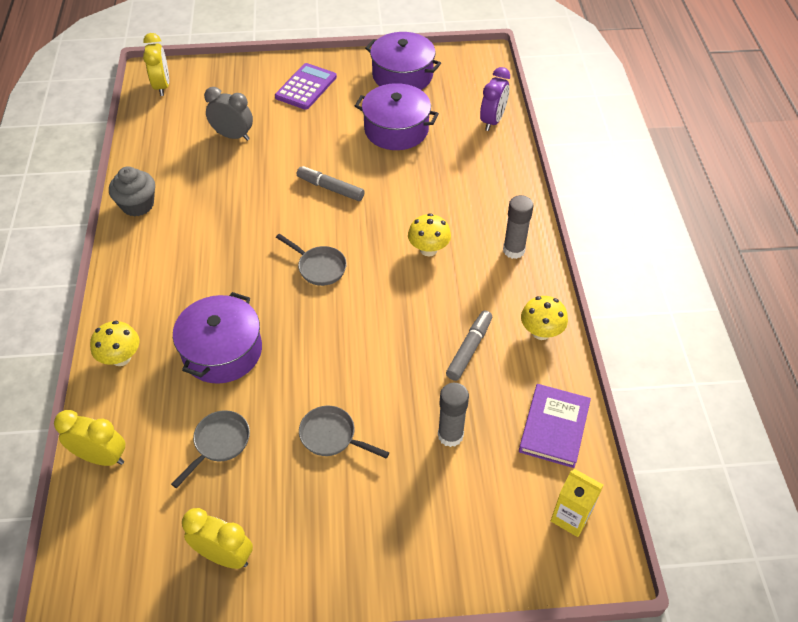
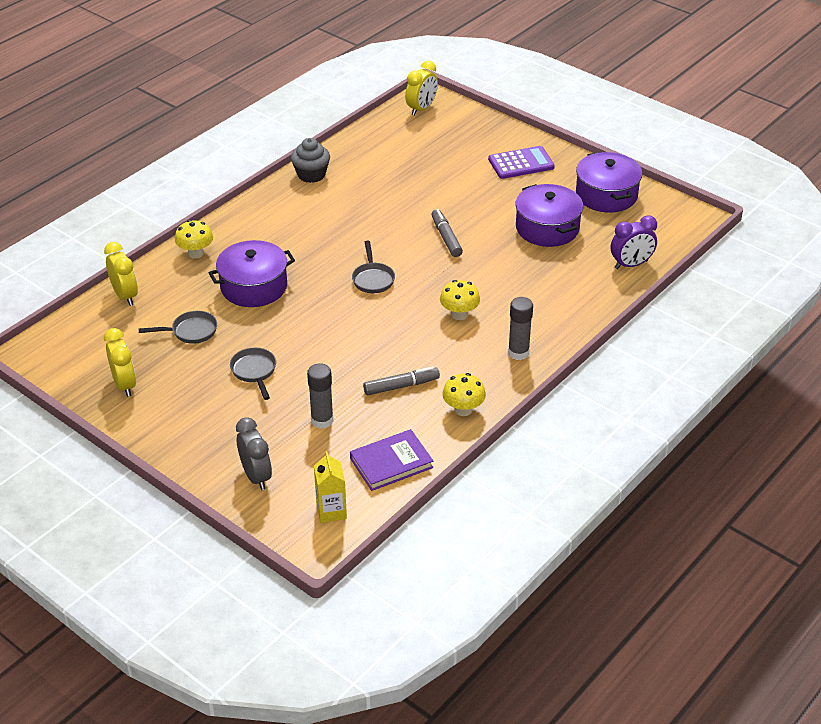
camera: 45 degrees right, 10 degrees down
(233, 136) = (426, 167): grey clock -> grey clock (256, 476)

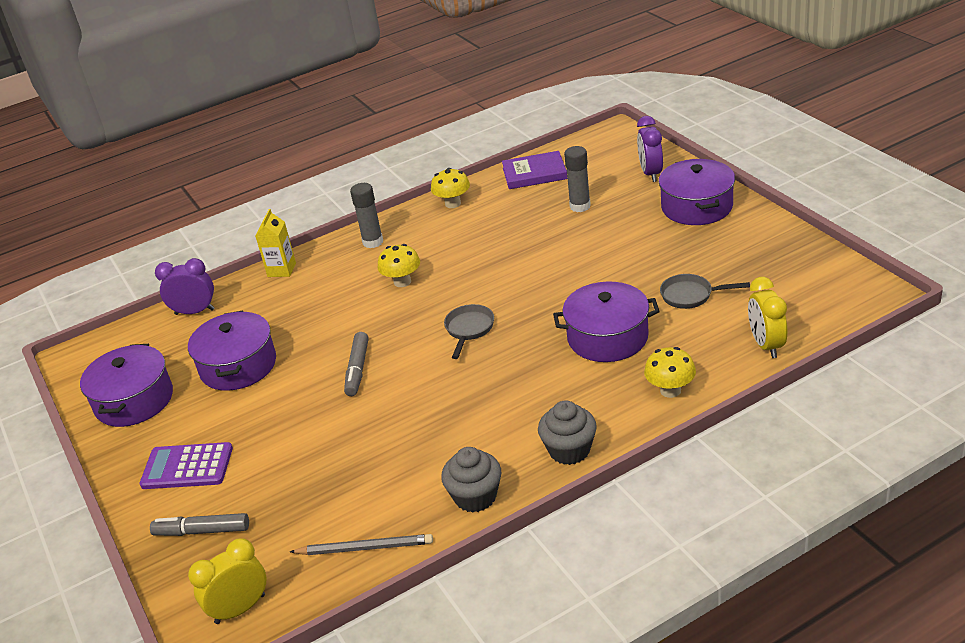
camera: 155 degrees left, 5 degrees down
(124, 385) = (767, 251): yellow clock -> none
(198, 433) = (697, 207): none -> purple pot
(254, 372) = (631, 250): grey pan -> none
(256, 476) = (650, 173): grey clock -> purple clock
(259, 207) = (569, 450): none -> grey cupcake
(331, 511) = (596, 149): yellow carton -> yellow carton (282, 270)
(367, 142) = (365, 548): none -> grey pencil
(401, 386) = (496, 225): grey marker -> grey marker (202, 531)

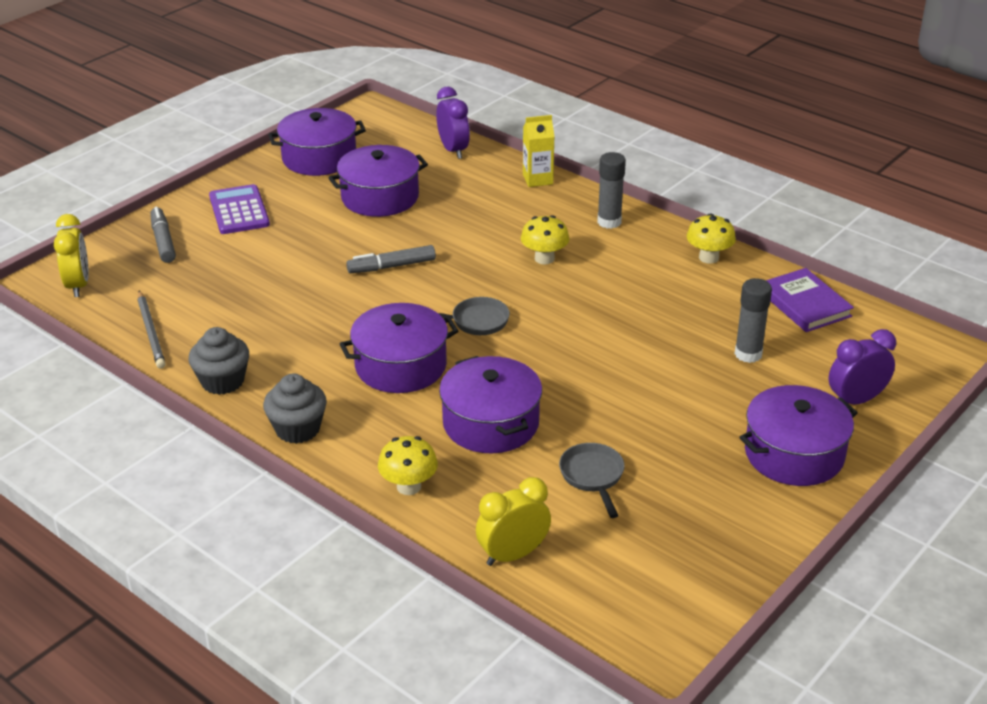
camera: 65 degrees right, 0 degrees up
(240, 609) = (78, 285): yellow clock -> yellow clock turned 45 degrees clockwise
(508, 379) = (400, 366): none -> purple pot

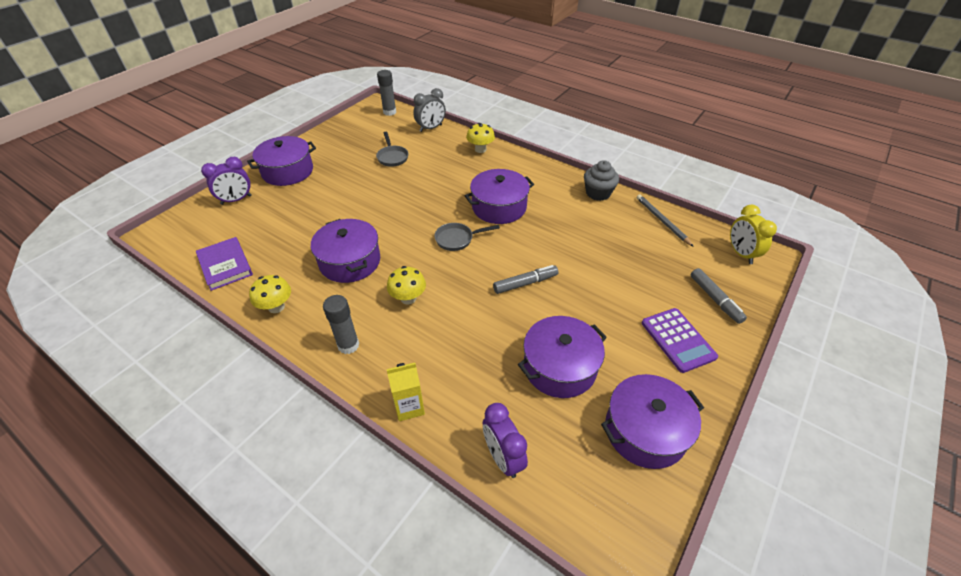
camera: 175 degrees right, 10 degrees up
(297, 429) = (544, 171): grey cupcake -> none
(491, 423) = (443, 178): purple pot -> purple pot (350, 261)
(513, 555) = (431, 128): yellow clock -> grey clock
(748, 354) = (285, 225): grey glue stick -> grey glue stick (389, 112)

